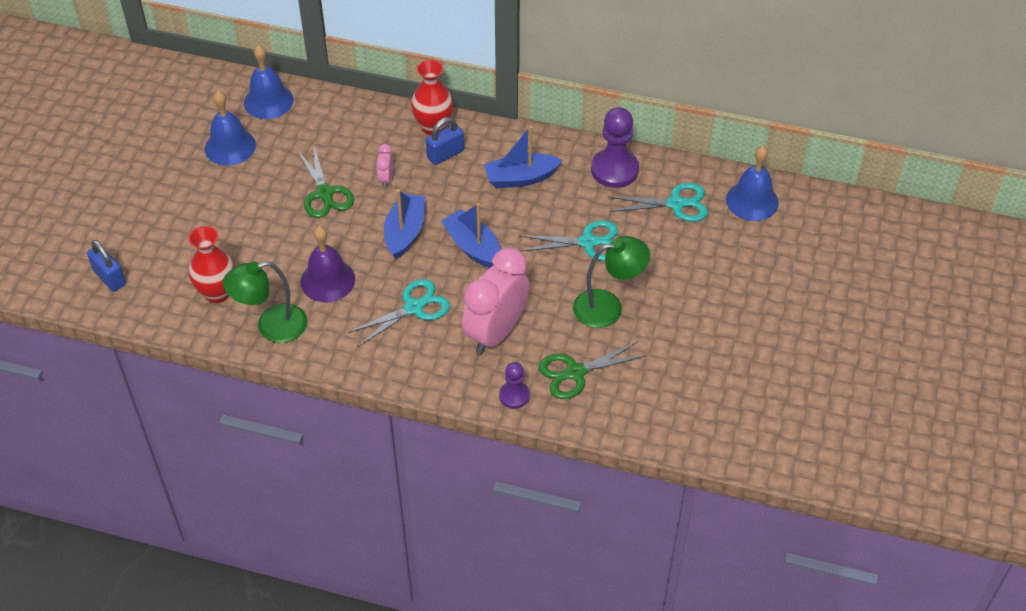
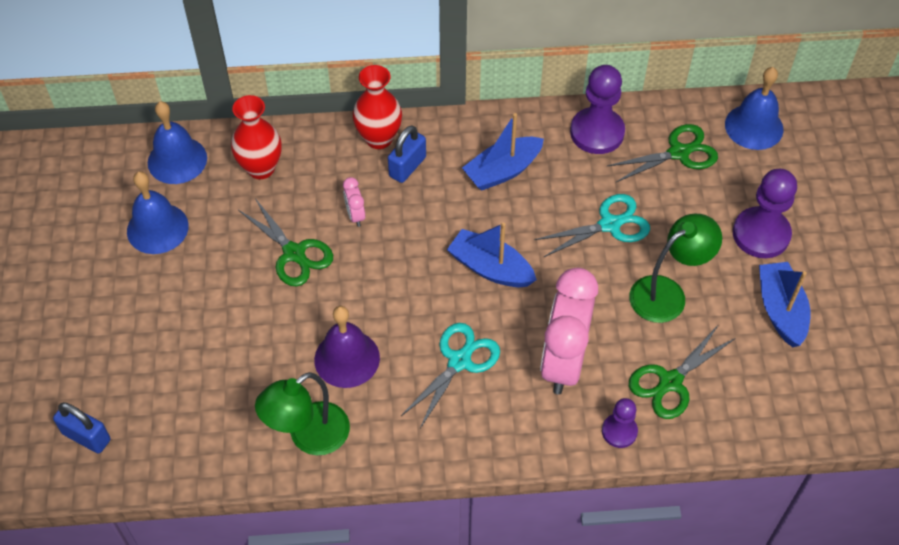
camera: 20 degrees left, 5 degrees up
(217, 293) = (226, 415): red vase -> red vase (261, 168)
(405, 232) = (407, 273): blue boat -> blue boat (780, 310)
(675, 204) = (678, 153): turquoise scissors -> green scissors
(712, 285) = (761, 234): none -> purple pawn

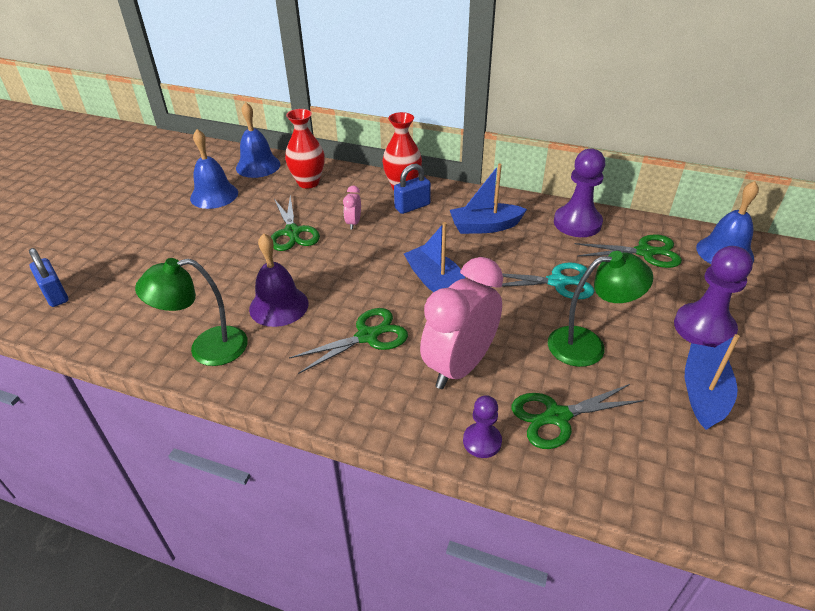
camera: 25 degrees right, 15 degrees down
(459, 361) = (367, 336): turquoise scissors -> green scissors

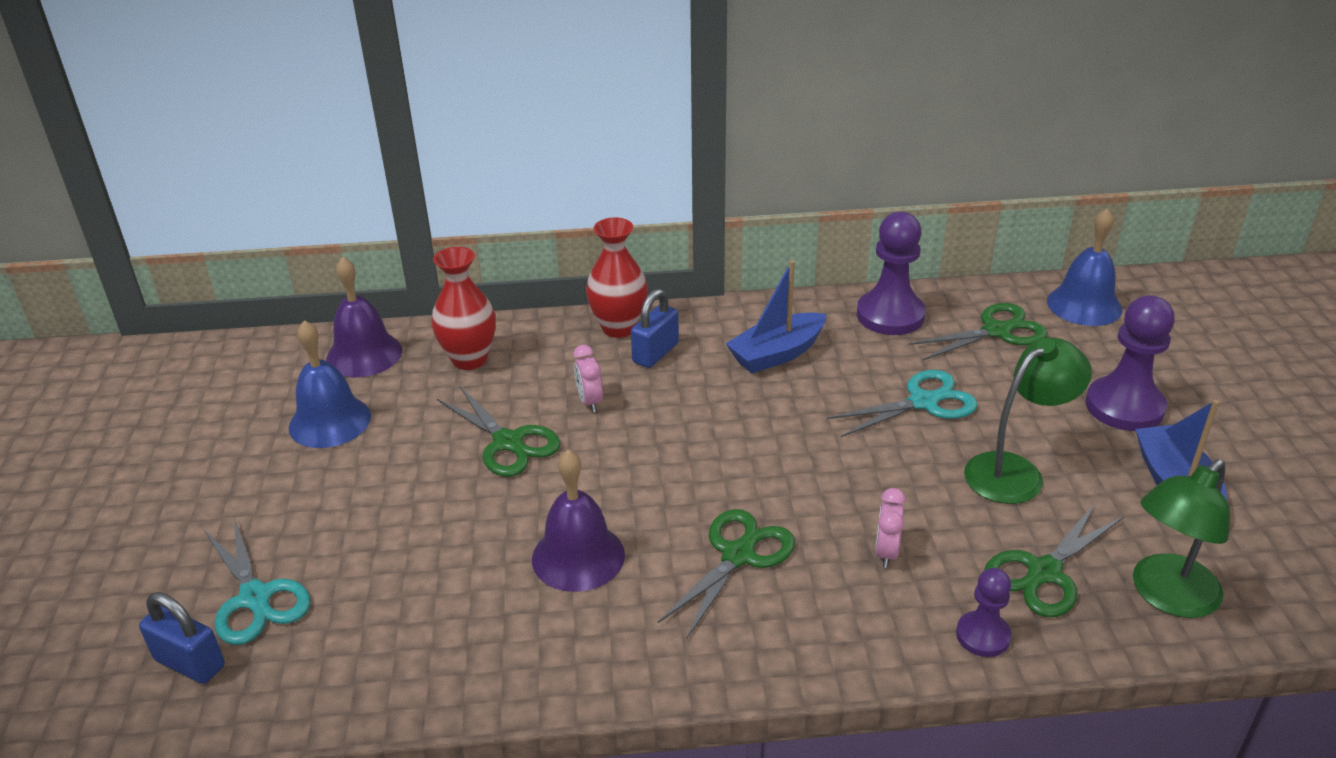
camera: 25 degrees left, 5 degrees down
(109, 273) = (255, 598): none -> turquoise scissors
(206, 349) = (521, 654): green lamp -> green lamp (1166, 596)
(258, 166) = (364, 354): blue bell -> purple bell
(436, 282) = (771, 451): blue boat -> none
(459, 366) = (886, 552): pink clock -> pink clock, size x0.42

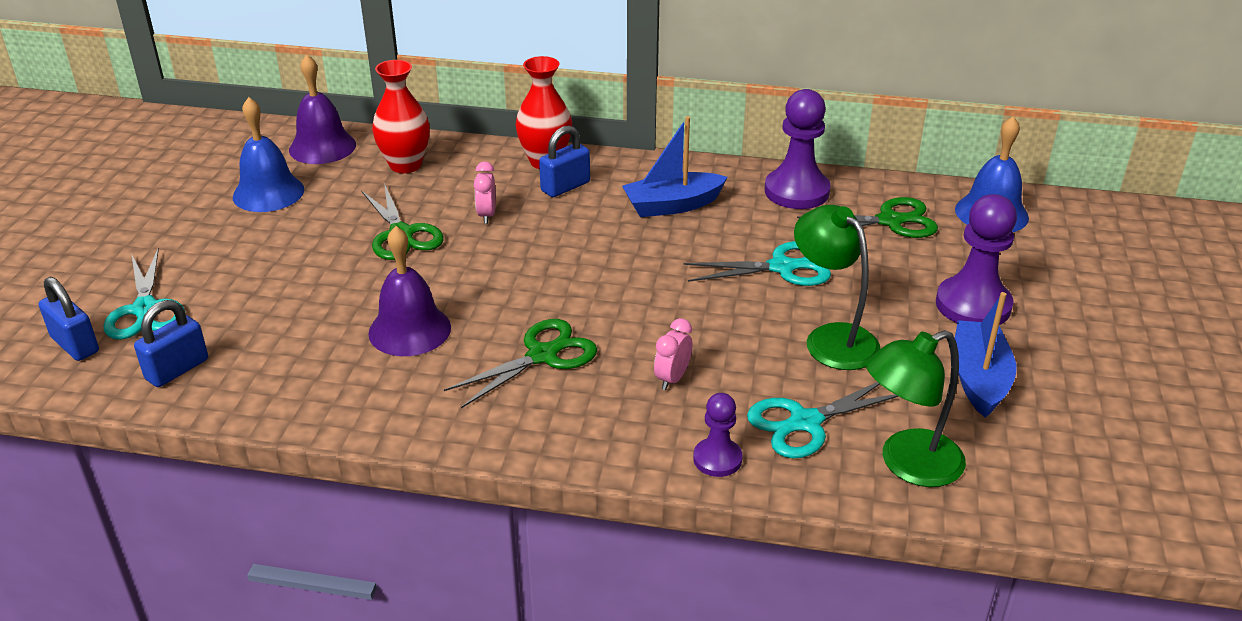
camera: 15 degrees right, 0 degrees up
(333, 667) = (177, 369): none -> blue padlock
(1015, 471) = (832, 338): green lamp -> green lamp turned 105 degrees counterclockwise
(1044, 572) = (805, 422): green scissors -> turquoise scissors

